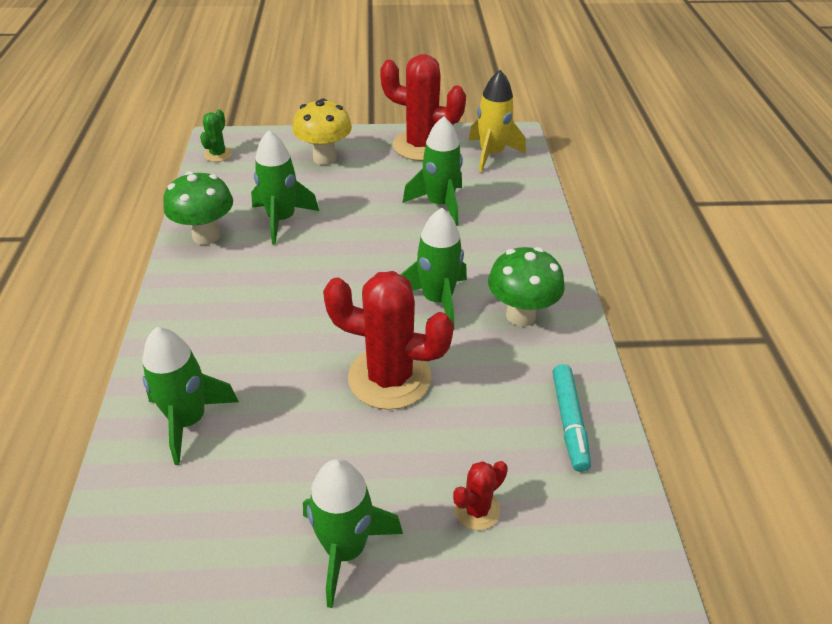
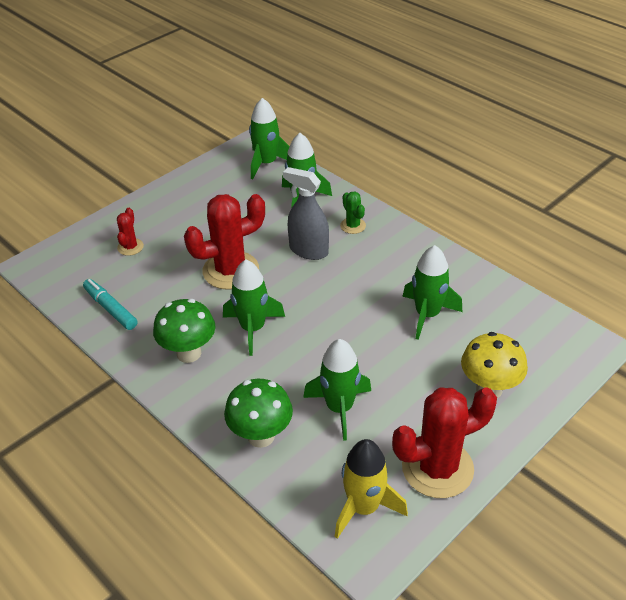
camera: 140 degrees right, 0 degrees up
(206, 236) = (451, 273): green mushroom -> green mushroom (261, 436)
(218, 154) = (565, 333): green cactus -> green cactus (353, 226)
(282, 344) = (308, 250): none -> grey spray bottle
(345, 549) = (176, 205): green rocket -> green rocket (267, 163)

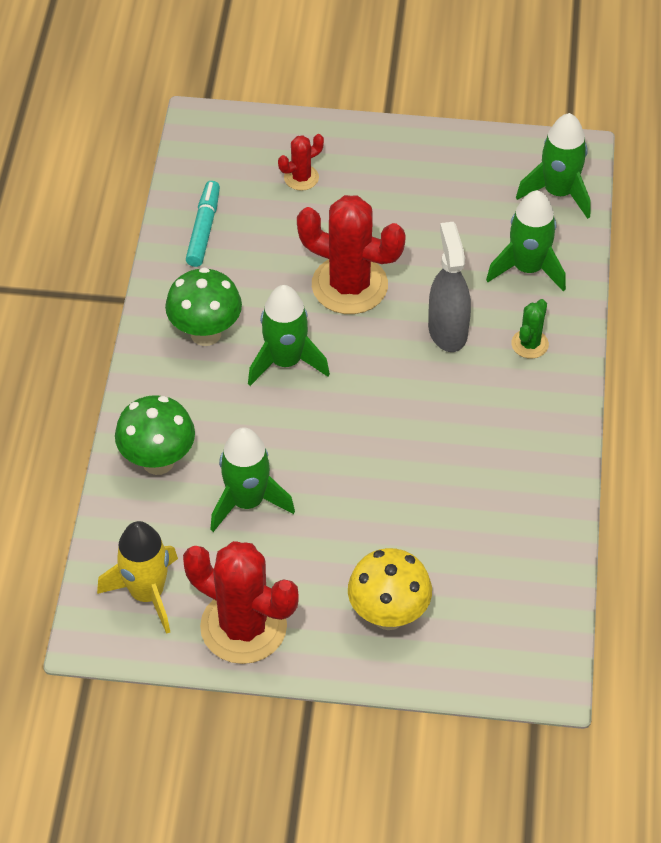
camera: 50 degrees right, 10 degrees up
(427, 315) = (449, 499): green rocket -> none

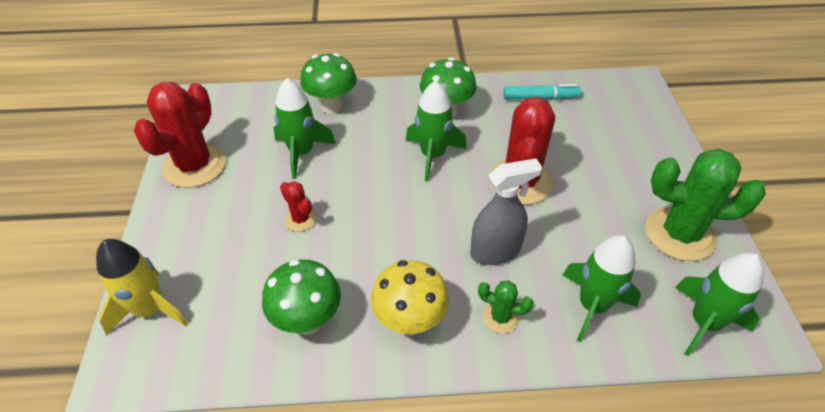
camera: 80 degrees right, 5 degrees down
(147, 593) = (225, 117): yellow rocket -> yellow rocket (150, 309)
(301, 178) = (617, 140): red cactus -> red cactus (300, 219)
(388, 615) = (198, 246): yellow mushroom -> yellow mushroom (410, 321)
(452, 172) = (679, 234): none -> green cactus
(510, 507) = (307, 321): none -> green mushroom

